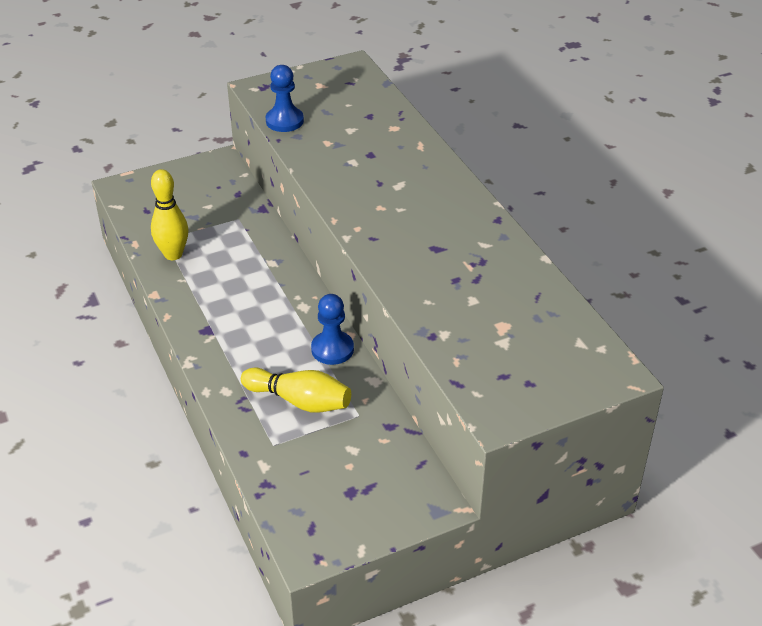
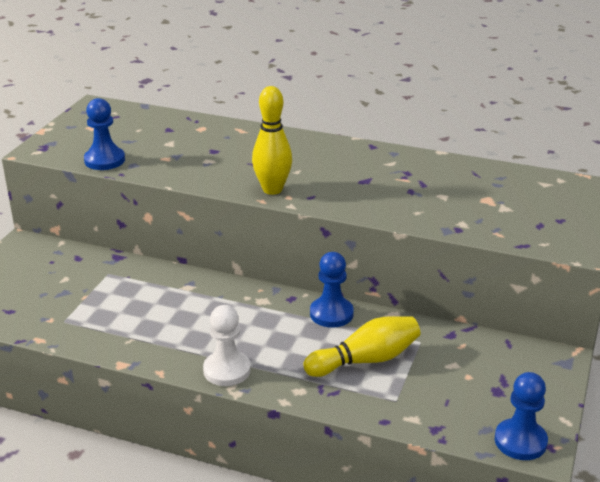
camera: 45 degrees left, 10 degrees down
(173, 254) = (91, 327): yellow bowling pin -> yellow bowling pin (272, 189)
(205, 343) = (227, 370): none -> white pawn
(305, 537) = (520, 441): none -> blue pawn

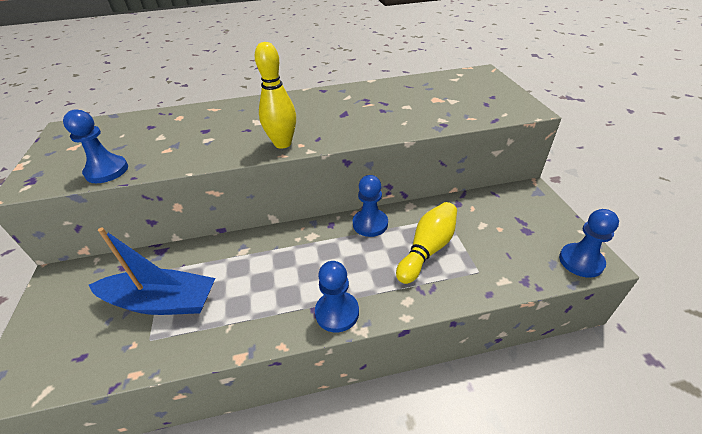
camera: 30 degrees left, 10 degrees up
(91, 298) = (162, 302): none -> blue boat
(227, 370) = (337, 312): white pawn -> blue pawn

